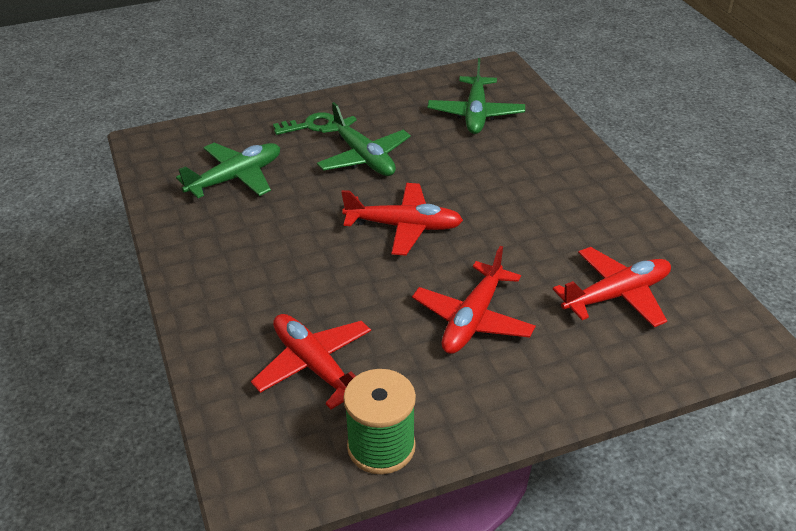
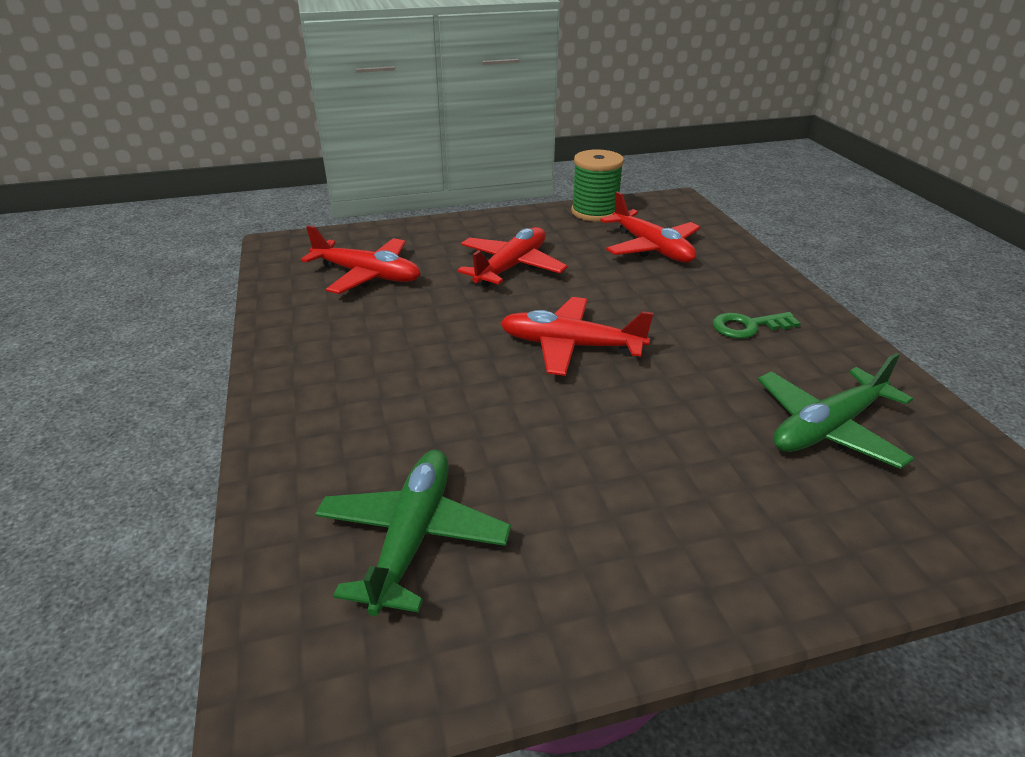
camera: 175 degrees left, 5 degrees down
(310, 125) = (745, 533): green key -> green key (748, 326)
(364, 157) = (630, 450): green plane -> none
(617, 295) = (368, 275): red plane -> red plane turned 135 degrees counterclockwise

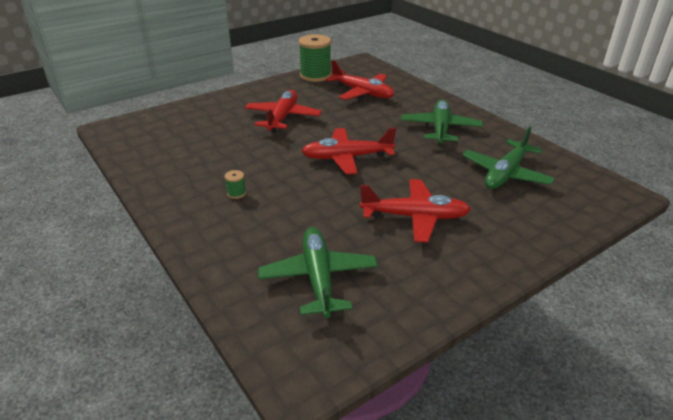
camera: 20 degrees left, 0 degrees up
(368, 275) = (189, 138): red plane -> red plane (415, 217)
(379, 369) = (236, 193): none -> green spool
(748, 326) = (440, 129): green key -> green plane

